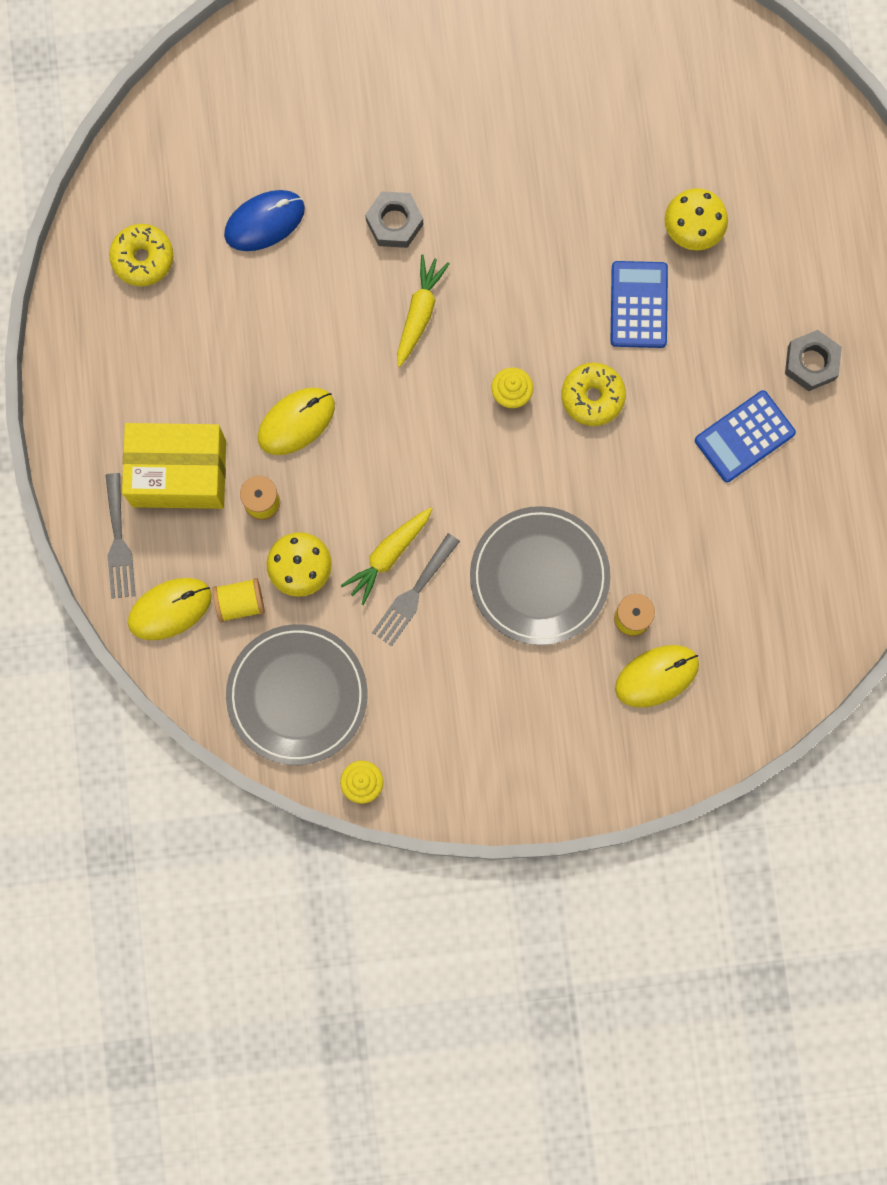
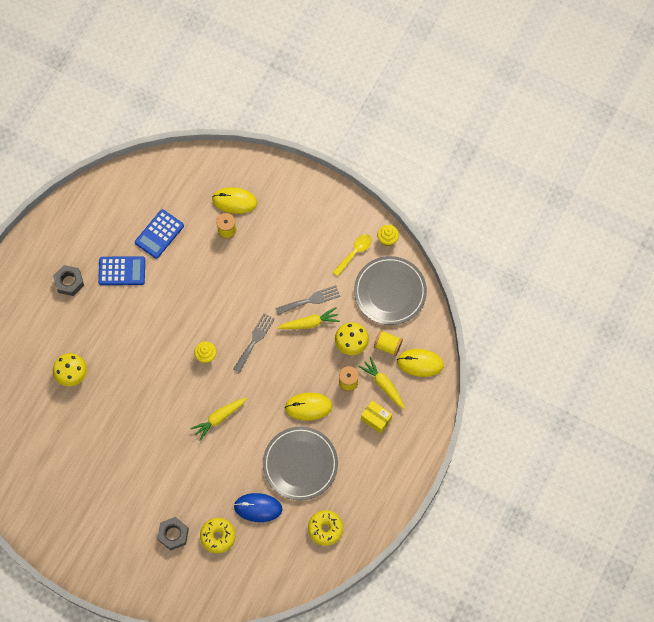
camera: 145 degrees left, 10 degrees down
(118, 542) = (423, 407): grey fork -> grey fork (254, 340)
(179, 473) = (376, 419): yellow box -> yellow box, size x0.50
(204, 535) = (383, 385): none -> yellow carrot
(394, 222) = (200, 466): grey nut -> grey nut (173, 534)
(399, 722) = (354, 253): none -> yellow spoon
(539, 576) = (252, 272): grey plate -> grey plate (300, 464)
(592, 397) = (172, 330): yellow donut -> yellow donut (218, 536)
(639, 305) = (122, 356): blue calculator -> blue calculator (159, 234)

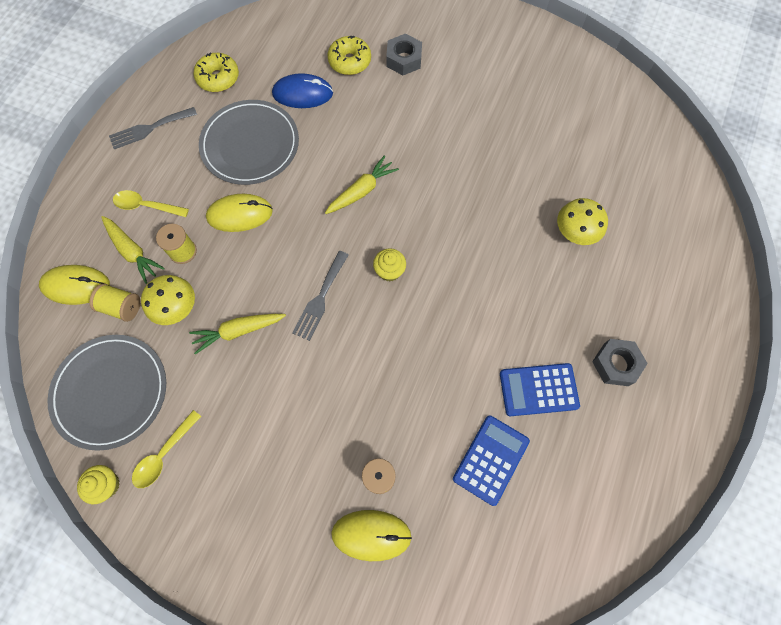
camera: 175 degrees right, 0 degrees up
(310, 300) = (237, 367): grey fork -> grey fork (149, 129)
(376, 419) = (146, 206): yellow box -> yellow spoon

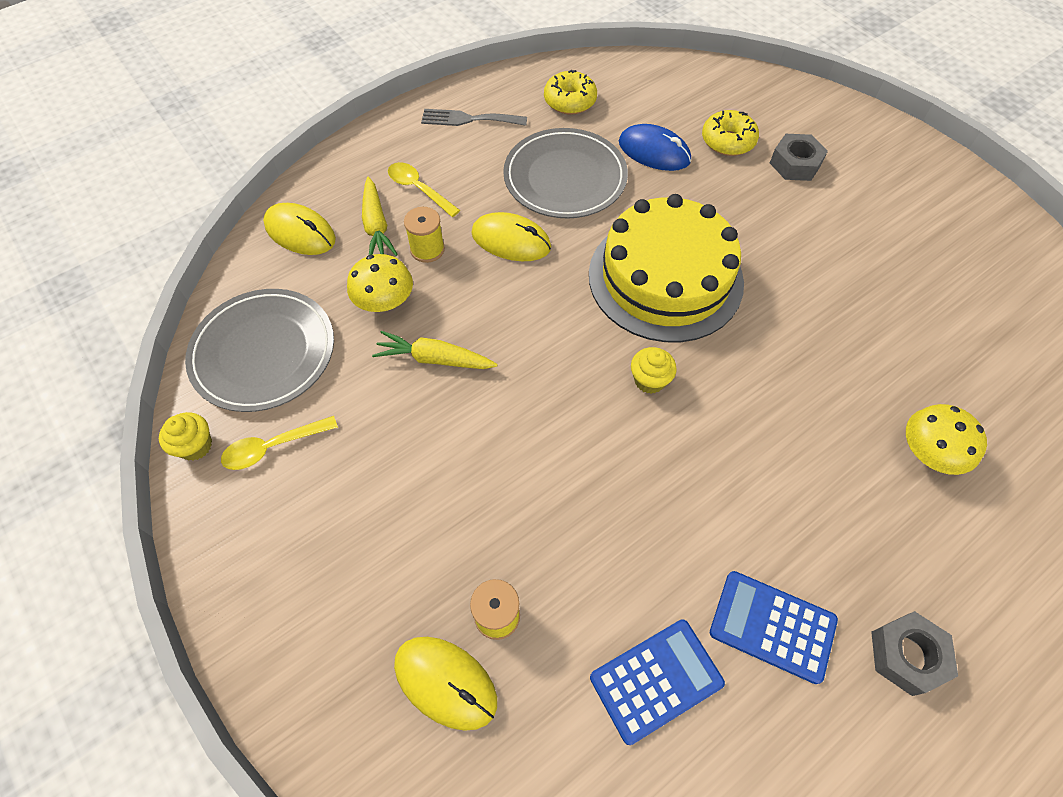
camera: 30 degrees right, 10 degrees down
(121, 307) = (330, 274): yellow spool -> none
(320, 299) = (548, 370): grey fork -> none
(361, 191) = (665, 278): yellow carrot -> yellow cake

